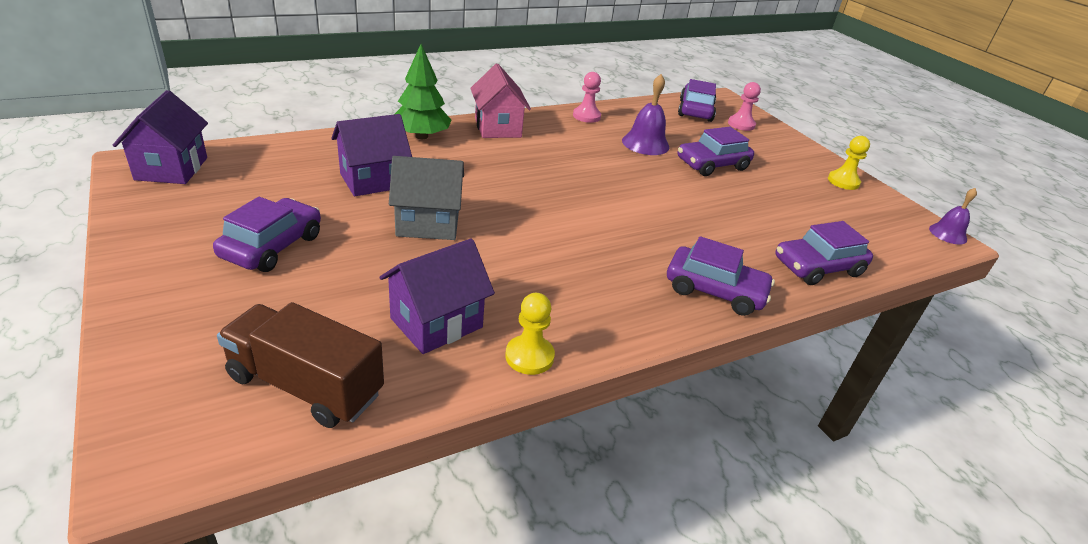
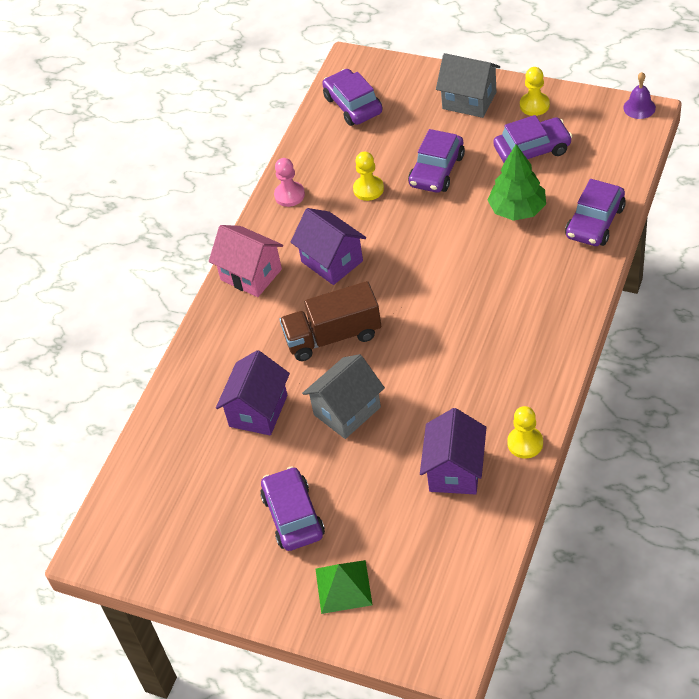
camera: 30 degrees left, 15 degrees up
(171, 168) = (123, 532): purple house -> purple house (332, 261)
(204, 318) = (343, 586): none -> green pyramid
(305, 385) = (450, 563): brown truck -> brown truck (333, 336)
(421, 136) = (217, 338): green tree -> green tree (517, 210)
(645, 143) = (368, 189): purple bell -> yellow pawn
(715, 291) = (561, 301): purple car -> purple car (532, 150)
(741, 124) = (403, 92): pink pawn -> none
(788, 152) = (469, 100): none -> grey house

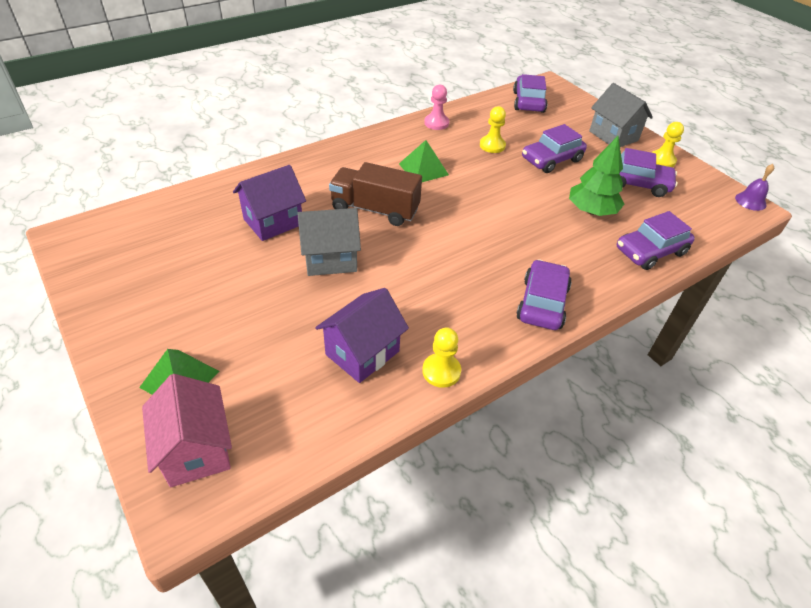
camera: 25 degrees right, 5 degrees down
(251, 274) = (363, 148): pink house -> pink house (196, 450)
(293, 516) = (210, 302): purple car -> purple car (542, 303)
(332, 261) = (423, 169): purple house -> green pyramid

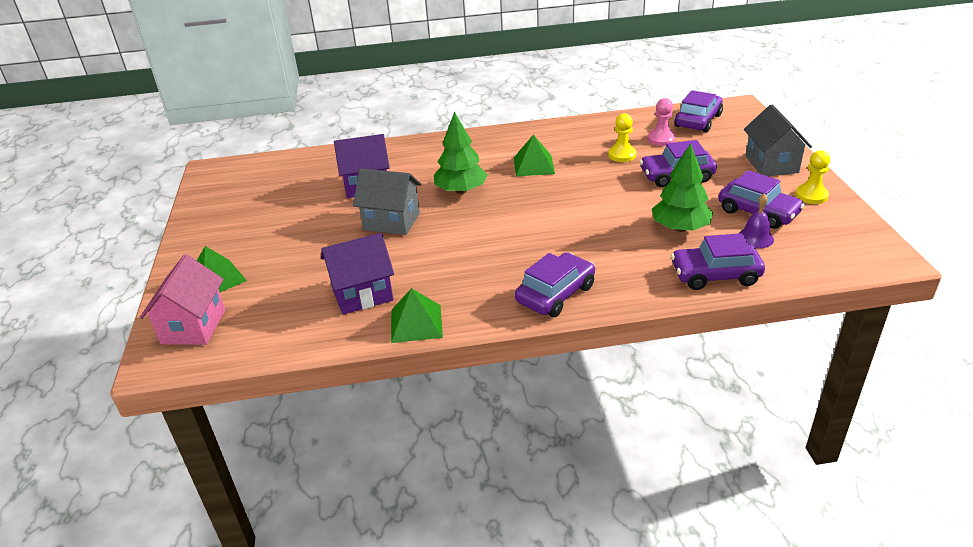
camera: 30 degrees right, 10 degrees down
(375, 209) = (461, 190): brown truck -> green tree
(436, 123) = (580, 128): pink pawn -> pink pawn (661, 139)
(441, 371) = (416, 323): yellow pawn -> green pyramid
(750, 201) = (892, 252): purple bell -> purple bell (755, 238)

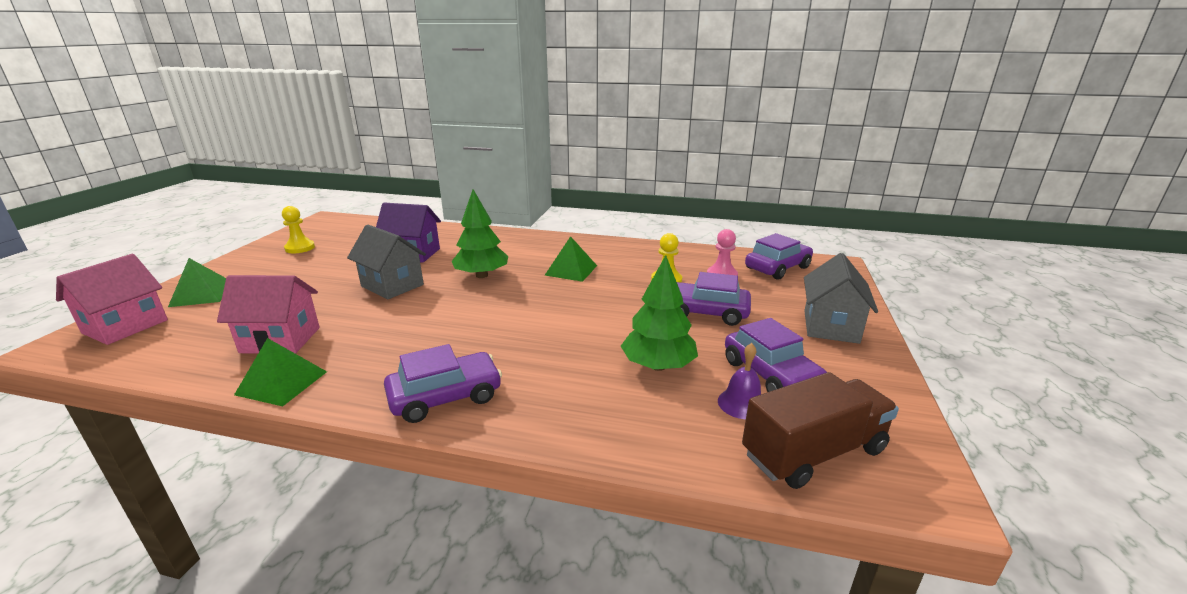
camera: 20 degrees right, 10 degrees down
(362, 294) = (280, 340): purple house -> pink house
(715, 275) = (648, 434): purple car -> none
(811, 195) = (858, 373): yellow pawn -> yellow pawn (300, 248)
(818, 255) = (813, 452): none -> brown truck

